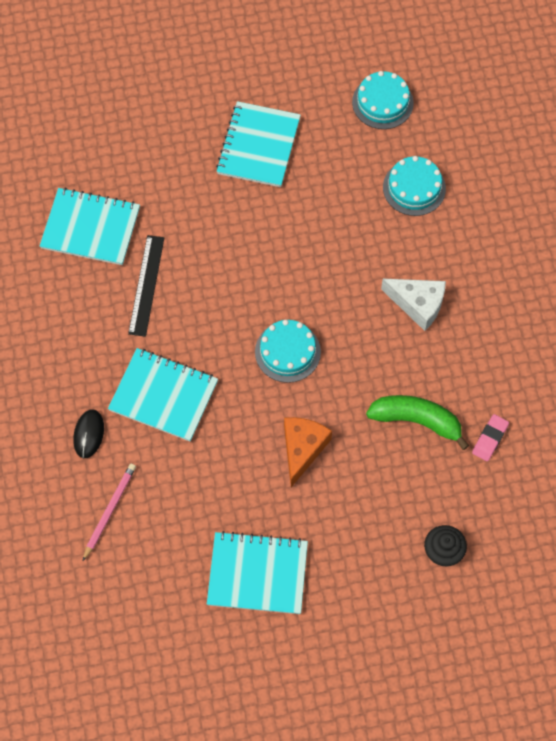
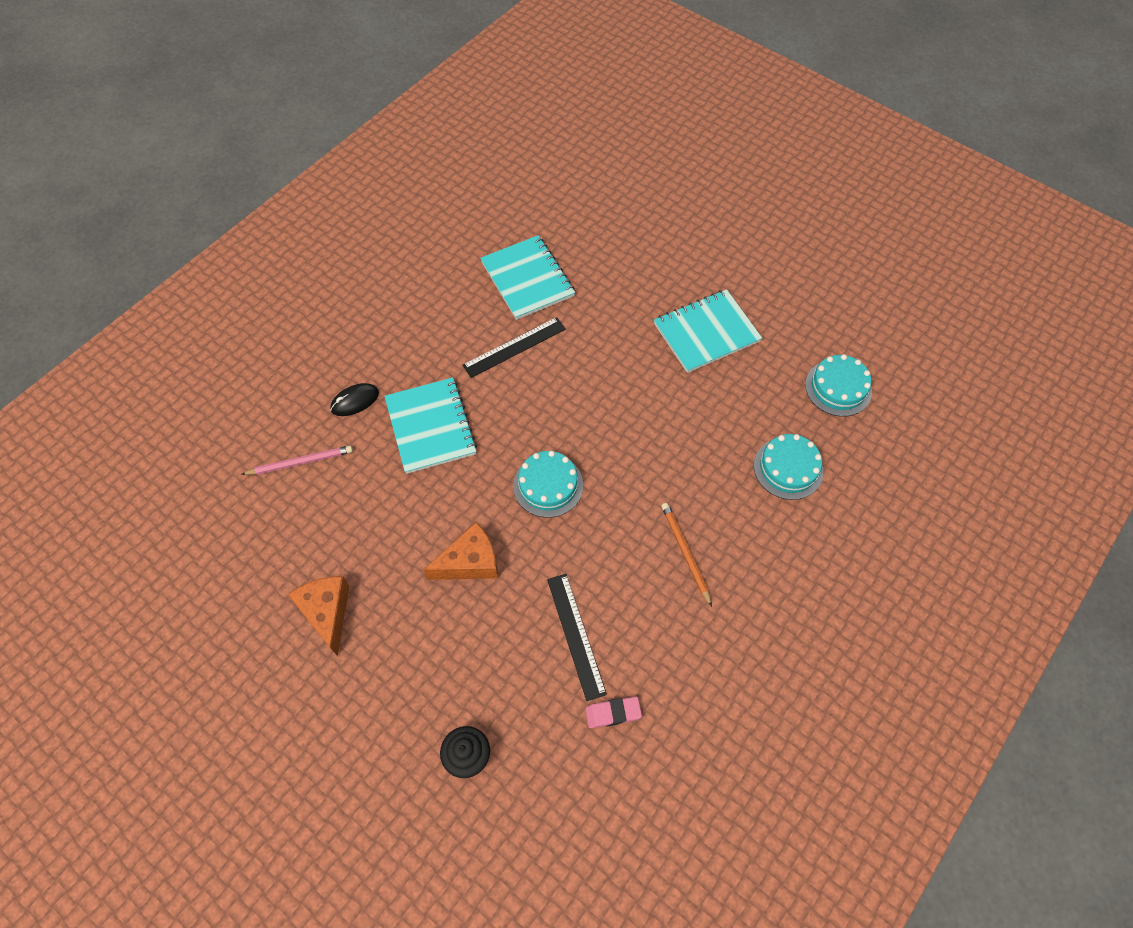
camera: 50 degrees right, 5 degrees down
(257, 574) = (327, 612): turquoise notebook -> orange cheese
(417, 420) = (575, 635): green banana -> black ruler
(418, 304) = (685, 552): white cheese -> orange pencil

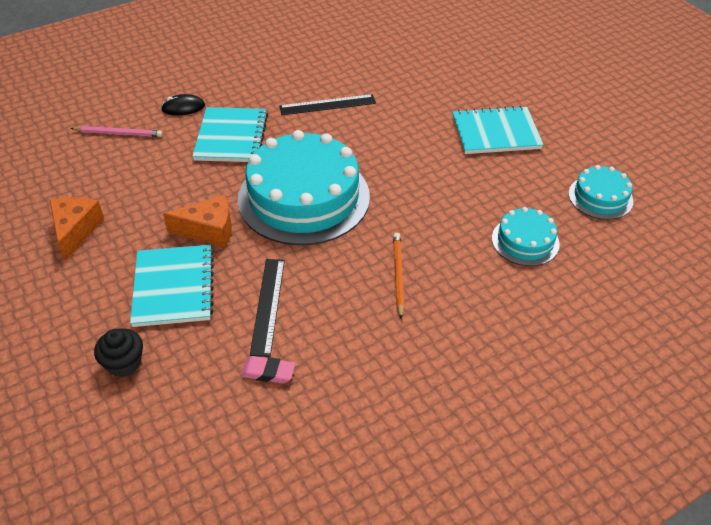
camera: 20 degrees right, 15 degrees down
(527, 279) = (362, 67): turquoise notebook -> turquoise notebook (174, 287)
(548, 485) = (304, 197): turquoise cake -> turquoise cake, size x2.07

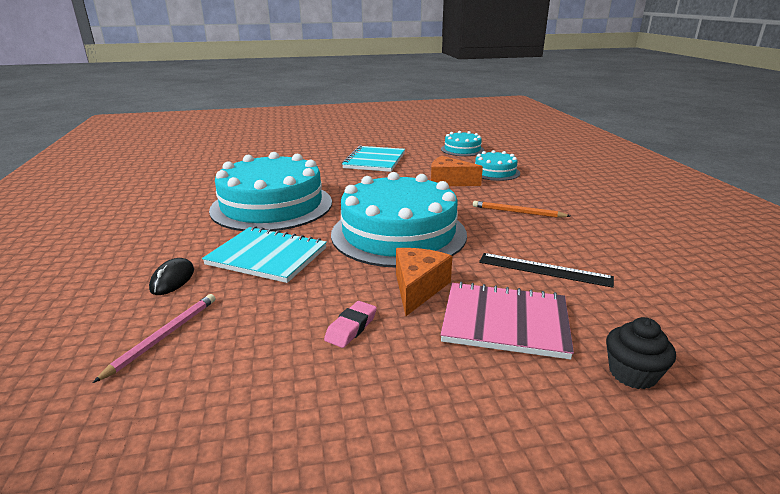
camera: 70 degrees left, 20 degrees down
(76, 231) = (357, 399): orange cheese -> orange cheese (449, 182)
(174, 287) = (505, 322): turquoise notebook -> pink notebook
(268, 372) = (633, 281): pink eraser -> pink eraser (351, 328)
(327, 105) = (272, 205): black ruler -> turquoise cake

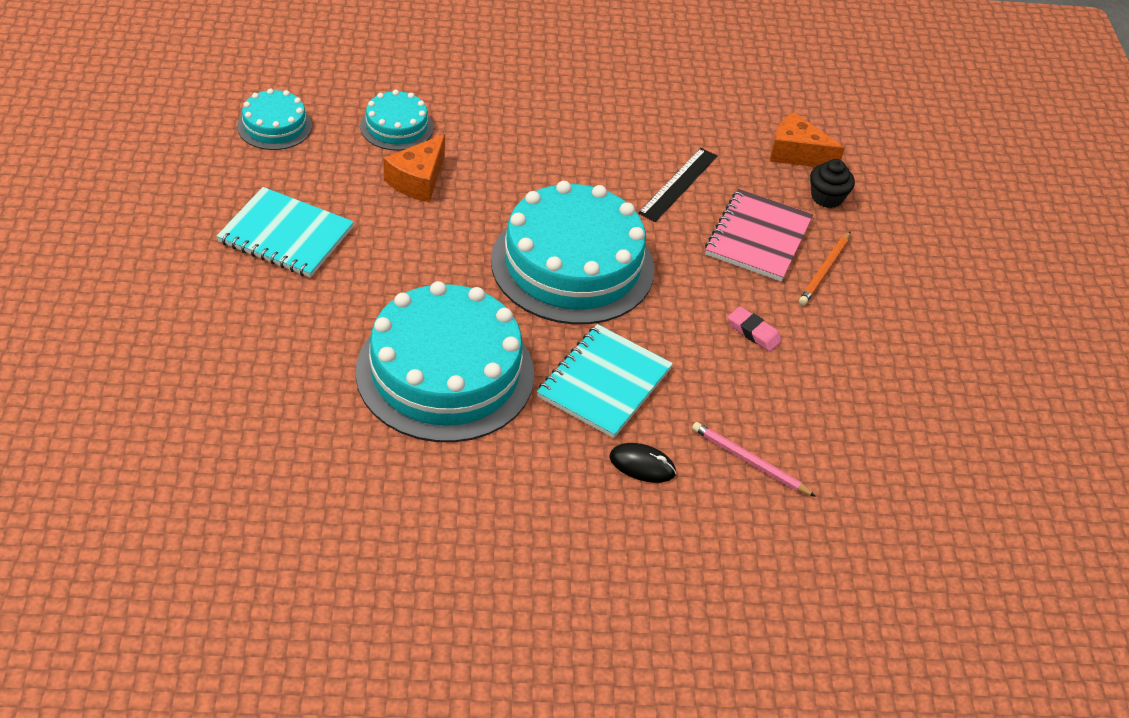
camera: 85 degrees left, 20 degrees up
(418, 288) = (696, 276): orange cheese -> orange cheese (796, 154)
(517, 212) = (542, 154): orange pencil -> orange pencil (824, 271)

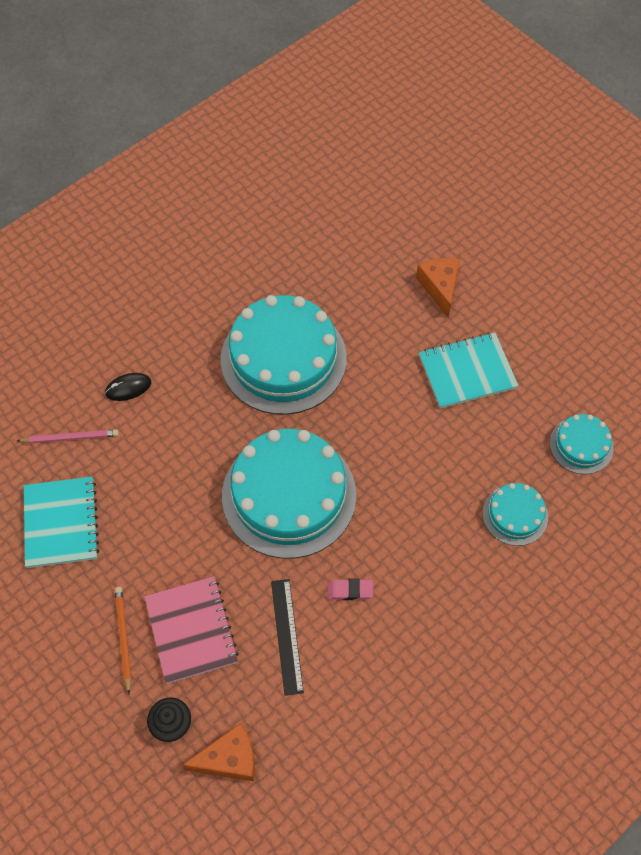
camera: 145 degrees right, 15 degrees up
(418, 180) = (448, 480): orange cheese -> orange cheese (440, 287)
(604, 383) = (192, 423): turquoise notebook -> turquoise notebook (61, 523)
(753, 332) = (133, 537): pink eraser -> pink eraser (350, 591)

